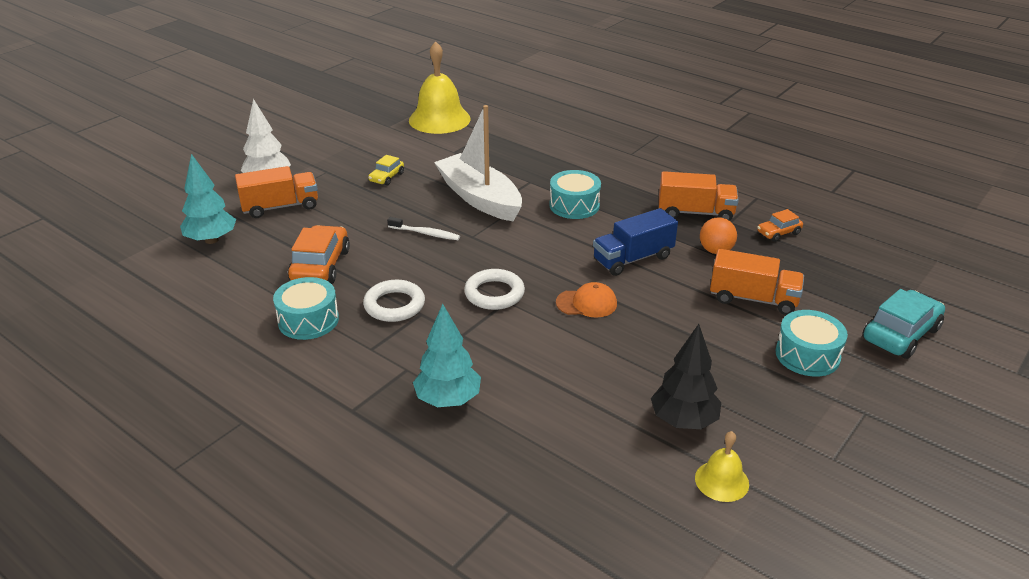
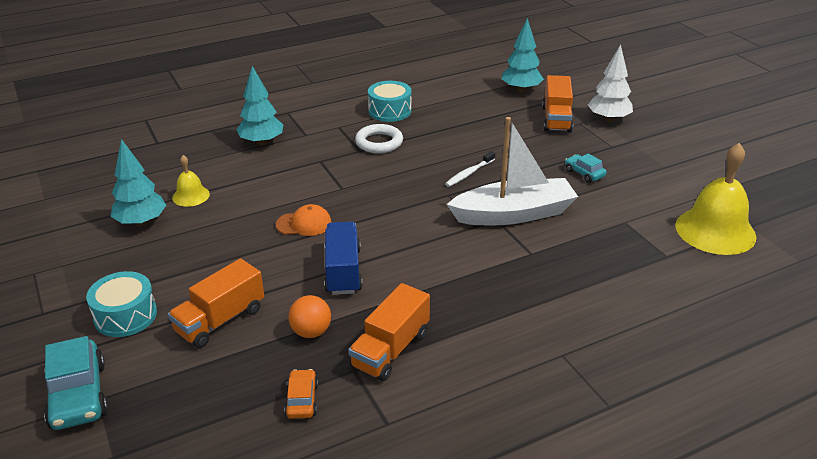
camera: 115 degrees right, 0 degrees up
(320, 266) = (454, 123): orange car -> none
(386, 177) = (584, 173): yellow car -> turquoise car
(494, 294) = (356, 185): white ring -> none
(574, 205) = (463, 267): turquoise drum -> none
(586, 303) = (304, 224): orange cap -> orange cap turned 120 degrees counterclockwise
(683, 421) = (141, 222): black tree -> turquoise tree
(721, 481) = (82, 217): yellow bell -> yellow bell (191, 196)

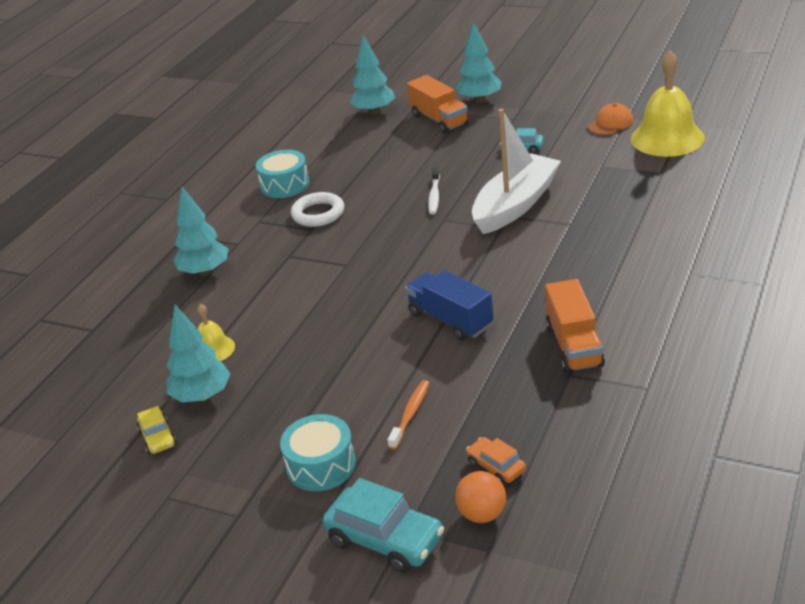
camera: 35 degrees left, 0 degrees up
(84, 232) = (158, 438): none -> yellow car
(220, 320) = (410, 414): orange truck -> orange toothbrush
(302, 400) = (565, 417): orange car -> orange car (496, 467)
(304, 224) = (359, 308): orange cap -> orange cap (610, 123)
(311, 332) = (496, 373): orange ball -> orange ball (482, 514)
(608, 119) = (480, 100): white tree -> turquoise tree

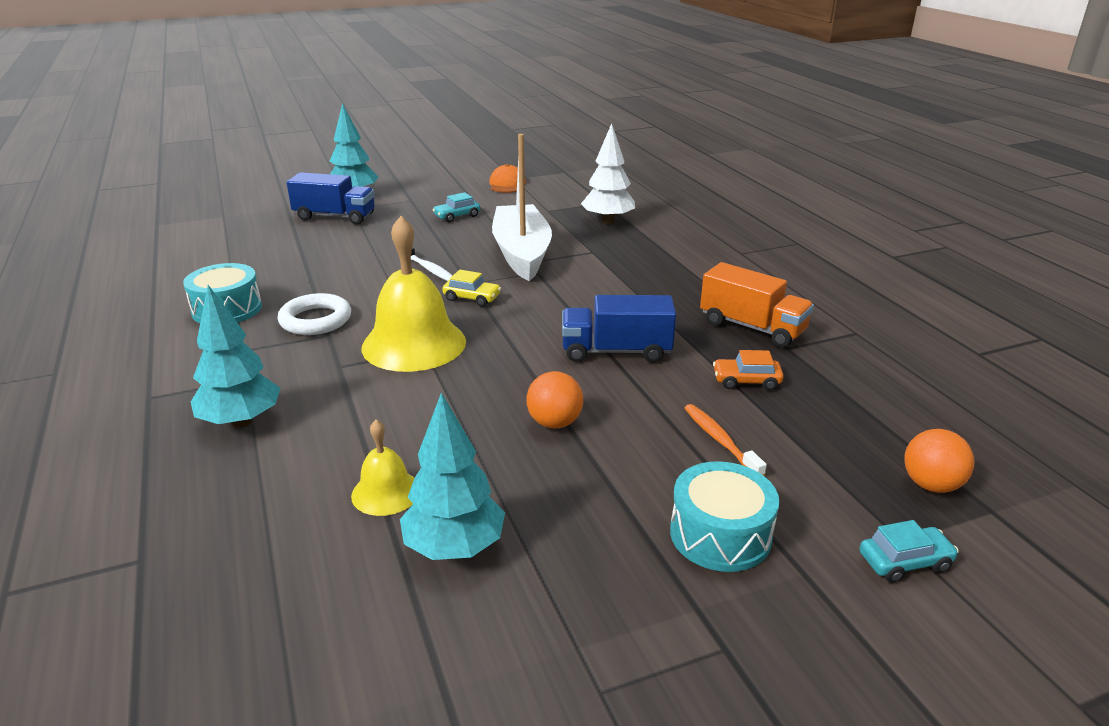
camera: 50 degrees left, 5 degrees down
(158, 438) = (468, 630): yellow car -> yellow car (472, 298)
(342, 352) = (554, 423): none -> orange ball
(374, 111) = (246, 227): turquoise tree -> none
(385, 539) = (904, 562): turquoise car -> turquoise car, size x0.55
(439, 120) = (335, 217): orange truck -> blue truck
(496, 467) = (868, 441): orange car -> orange car (746, 381)
(631, 195) = (607, 221): none -> white tree
(667, 138) = (570, 182): yellow bell -> yellow bell (414, 344)

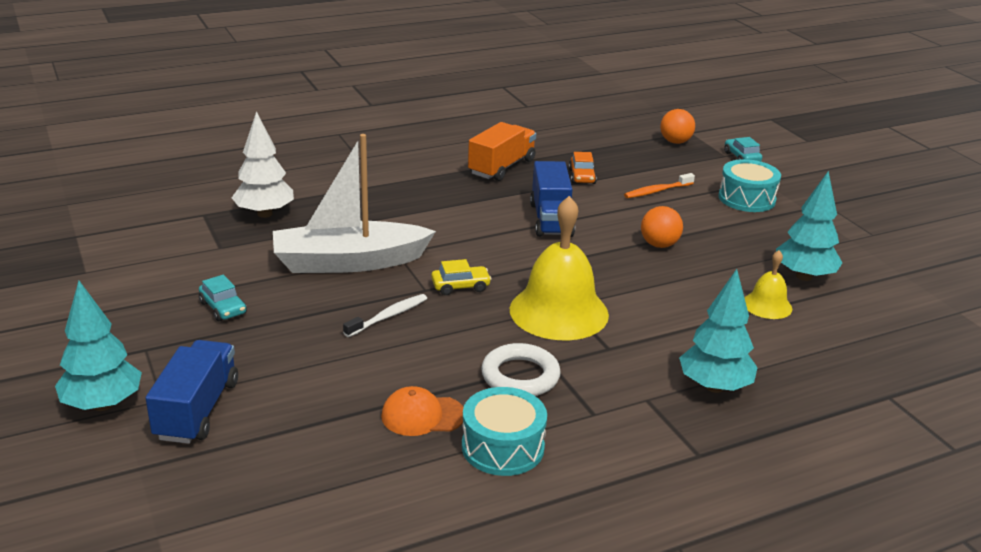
camera: 95 degrees left, 0 degrees up
(472, 298) = (460, 286): yellow car -> yellow car turned 60 degrees clockwise
(507, 184) = (109, 276): orange cap -> orange cap (422, 415)

